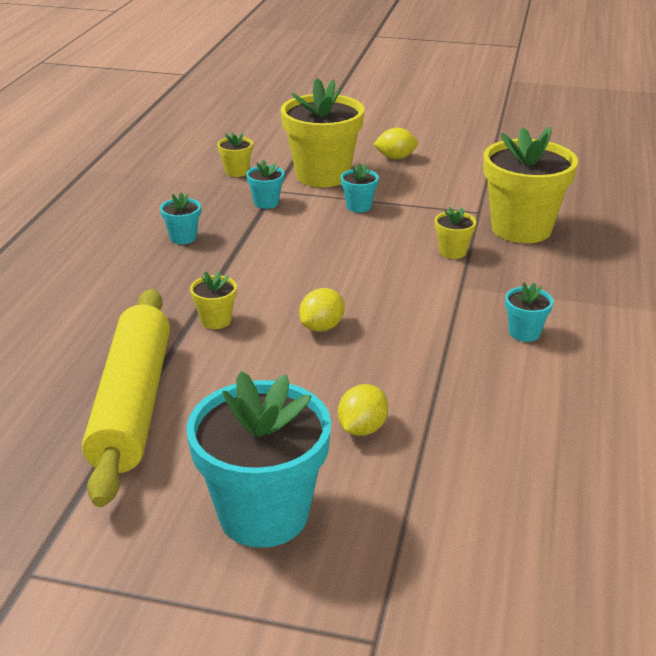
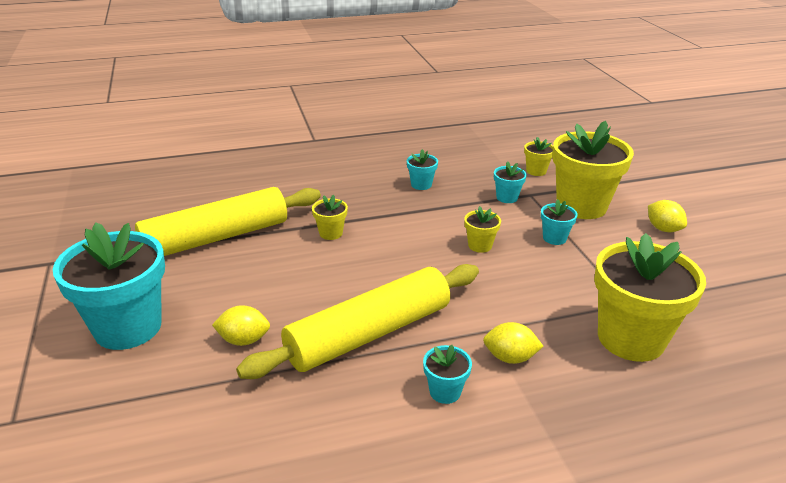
camera: 60 degrees right, 0 degrees up
(322, 327) = (360, 279): yellow lemon -> yellow lemon (510, 357)
(415, 348) = (369, 333): none -> yellow rolling pin
(452, 252) = (538, 309): yellow flower pot -> yellow flower pot (480, 245)

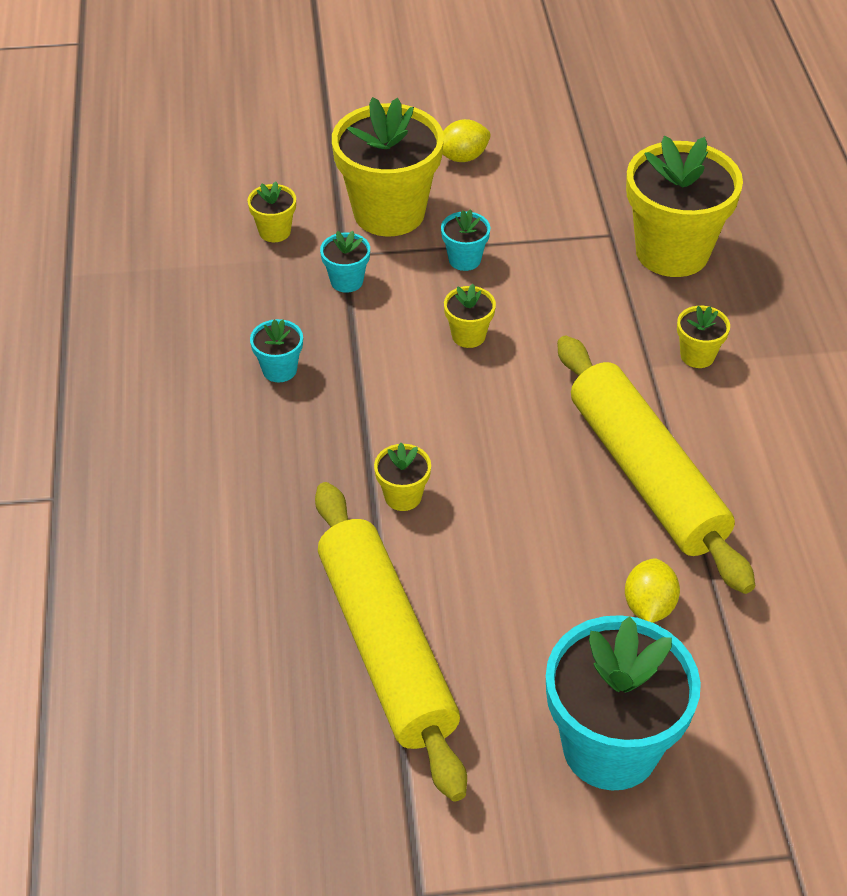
camera: 80 degrees left, 15 degrees up
(445, 391) = (749, 420): turquoise flower pot -> none
(510, 357) = (697, 355): yellow lemon -> yellow flower pot

